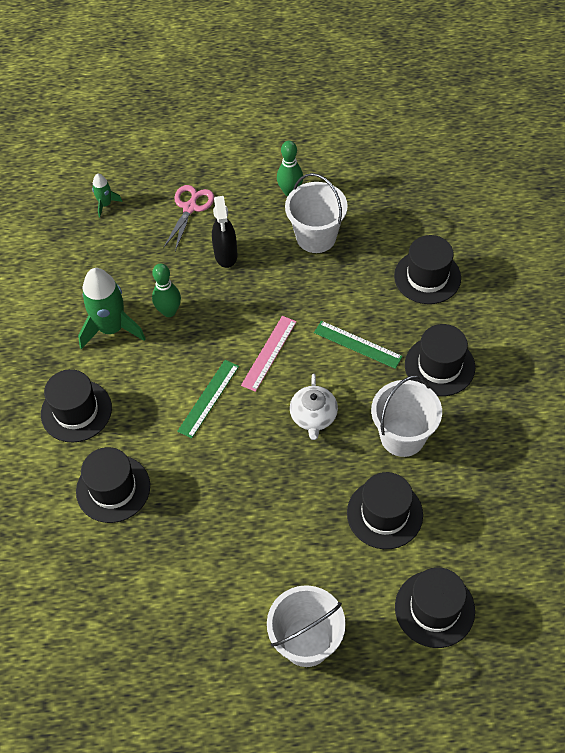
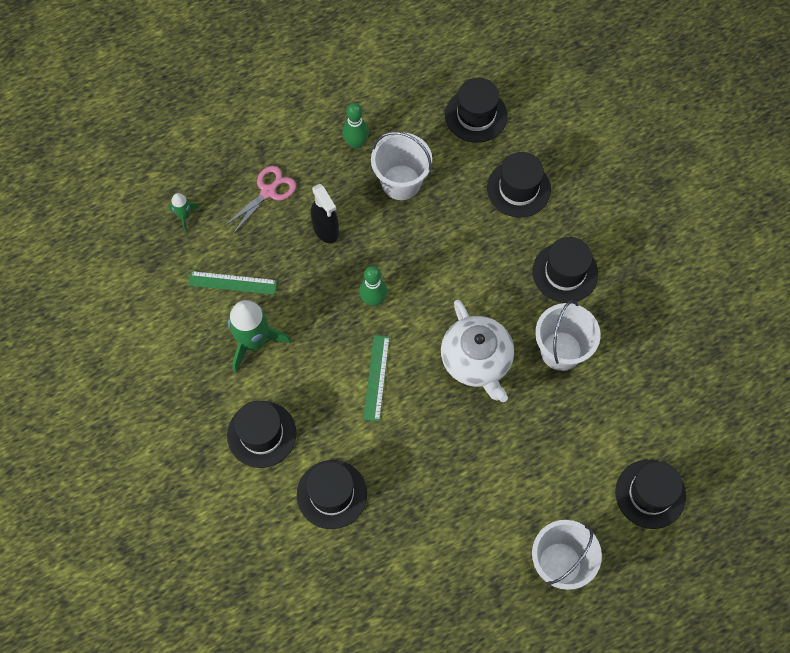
camera: 25 degrees left, 10 degrees up
(169, 311) = (300, 305): green bowling pin -> green bowling pin (373, 300)
(190, 207) = (268, 191): pink scissors -> pink scissors turned 45 degrees clockwise
(269, 353) = (410, 314): pink ruler -> none
(313, 416) = (477, 360): white teapot -> white teapot, size x1.61
(357, 344) = (485, 277): green ruler -> green ruler (232, 283)
(384, 514) = (575, 427): black hat -> black hat (476, 115)

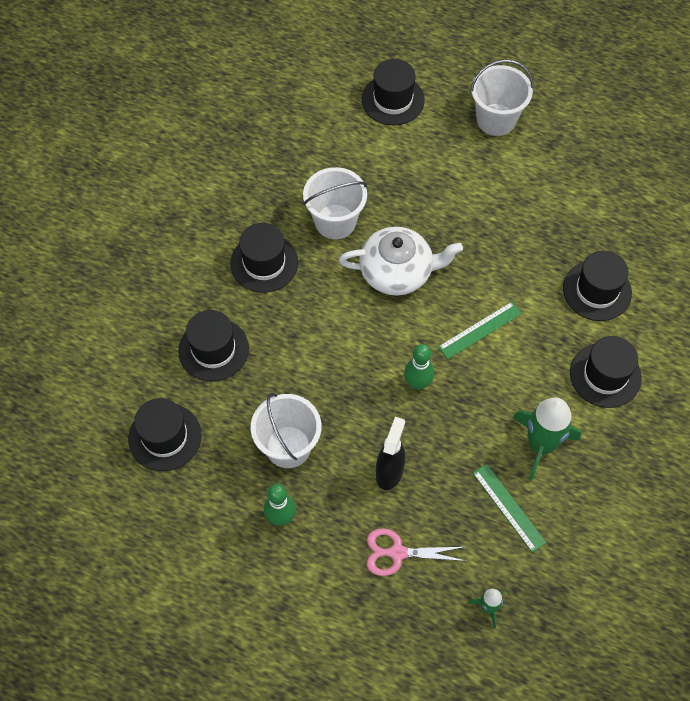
camera: 130 degrees left, 5 degrees down
(477, 360) = (397, 271): white teapot -> white teapot turned 60 degrees clockwise

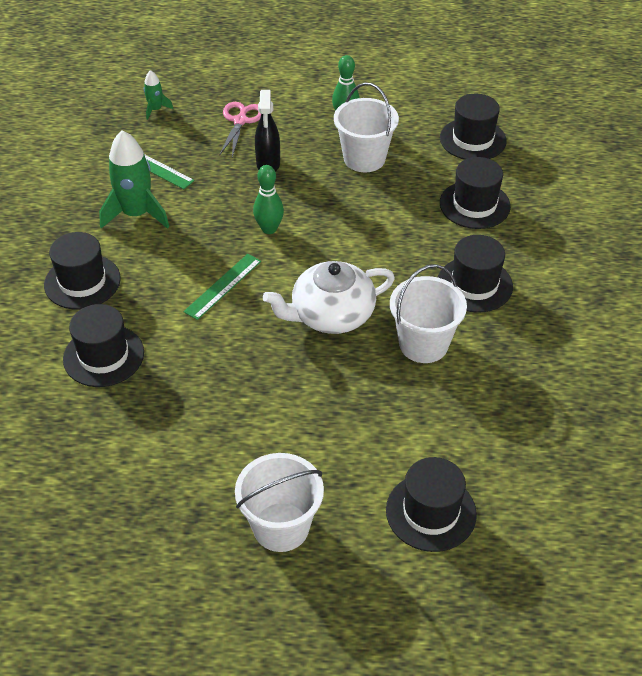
camera: 160 degrees right, 15 degrees down
(397, 553) = (240, 121): pink scissors -> pink scissors turned 60 degrees counterclockwise

